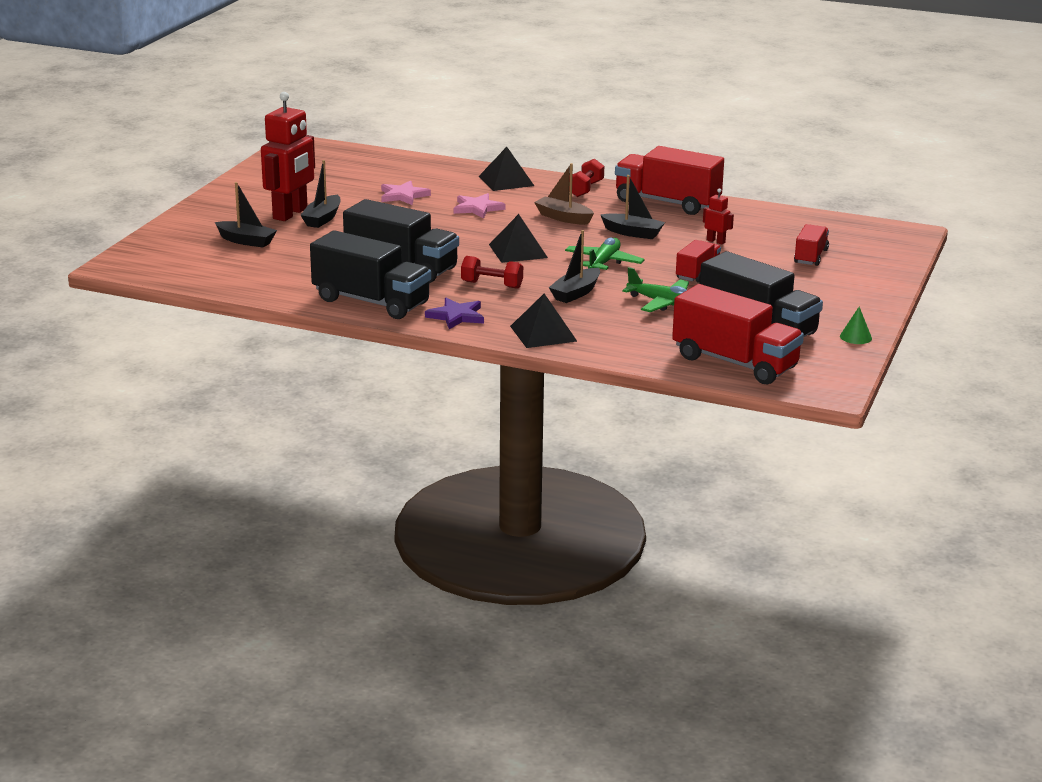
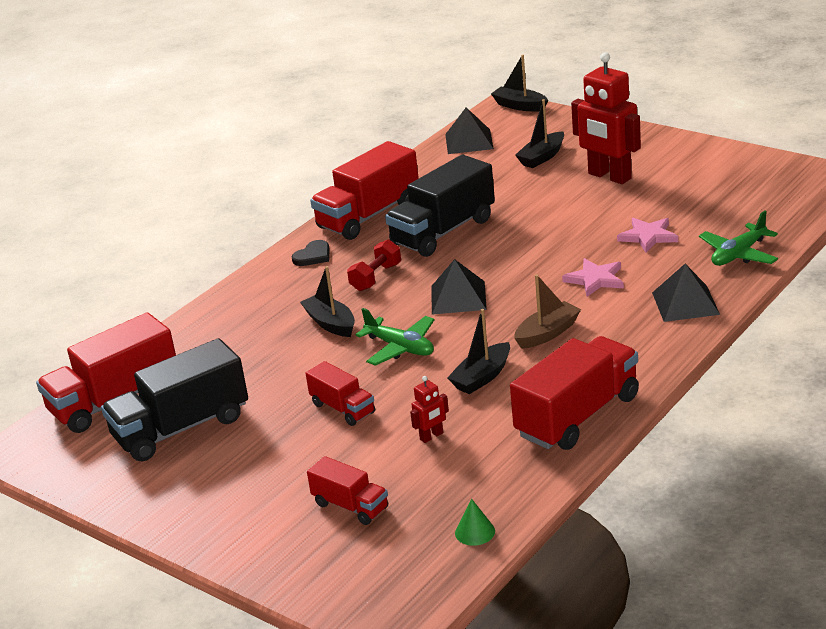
camera: 110 degrees right, 5 degrees up
(322, 219) = (590, 192): black boat -> black boat (520, 106)
(371, 302) = (368, 216): black truck -> red truck
(456, 316) = (313, 256): purple star -> black heart
(543, 333) = (248, 298): black pyramid -> black pyramid (469, 141)
(585, 189) = (643, 357): red dumbbell -> none
(663, 303) = (276, 374): green plane -> green plane (738, 254)
(855, 337) = (115, 494): green cone -> green cone (475, 532)

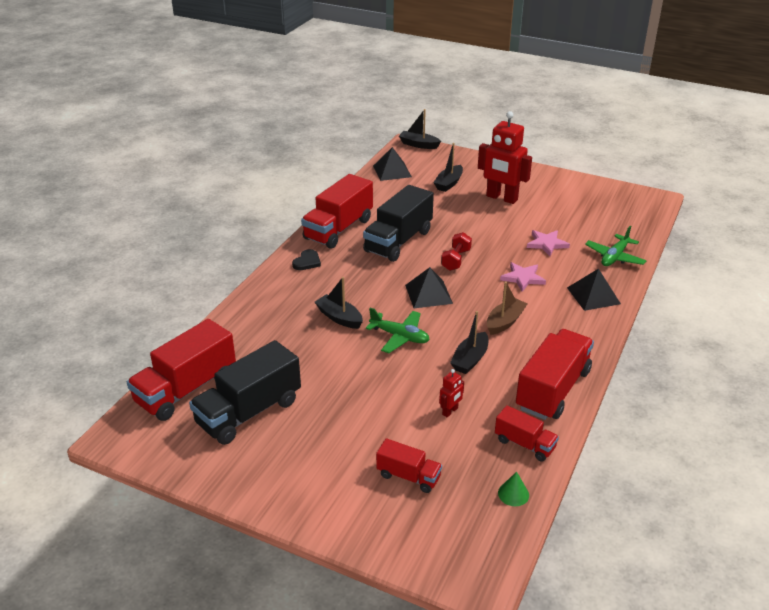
camera: 15 degrees left, 5 degrees up
(343, 408) = (373, 390): red truck -> red truck (524, 444)
(376, 277) = (361, 279): red dumbbell -> red dumbbell (456, 260)

